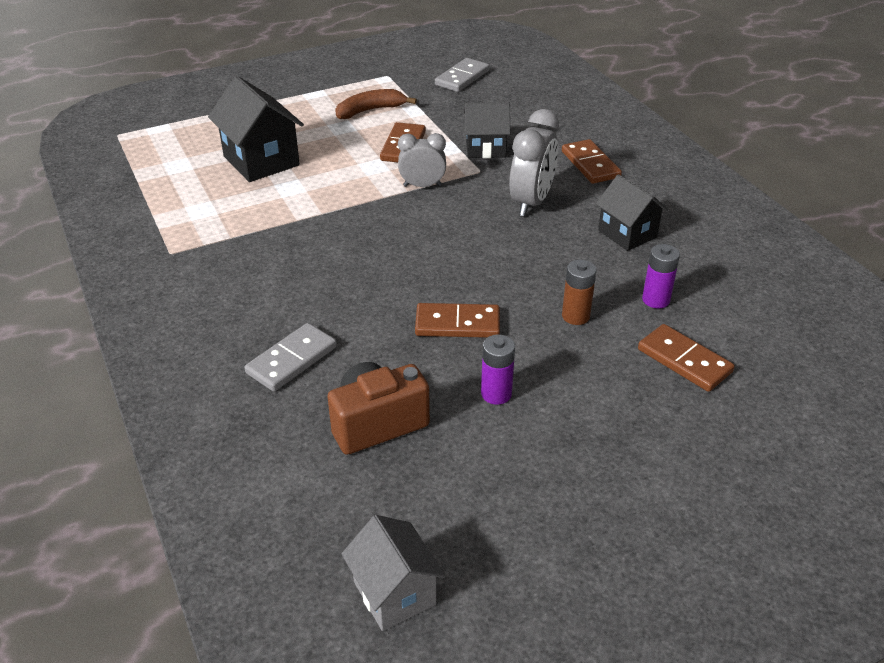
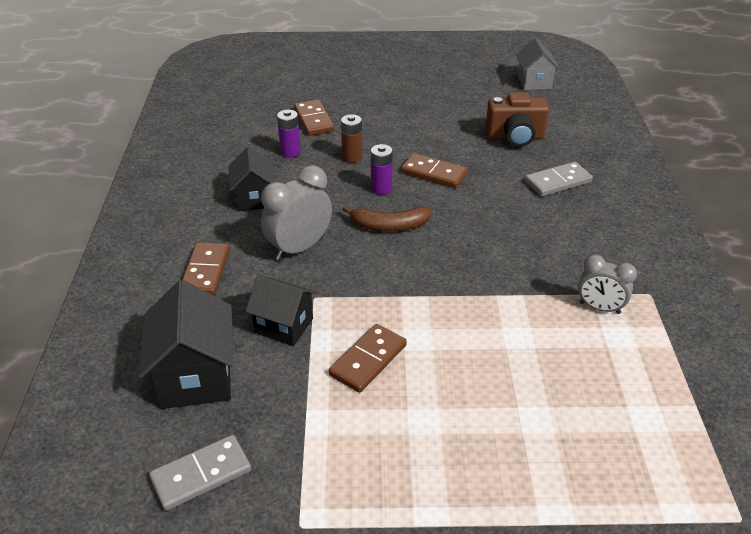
camera: 155 degrees left, 0 degrees up
(261, 161) = (542, 392): black house -> black house (195, 377)
(370, 110) = (371, 444): brown banana -> brown banana (389, 226)
(422, 186) = (383, 297): grey clock -> grey clock (599, 308)
(496, 394) = (437, 133): purple battery -> purple battery (381, 188)

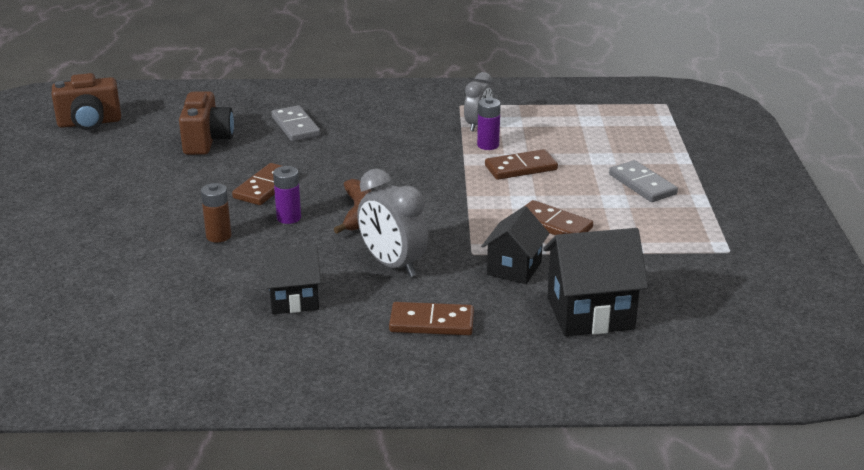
camera: 90 degrees left, 10 degrees down
(201, 474) = (699, 299): grey domino -> grey domino (642, 184)
(290, 152) = (194, 279): purple battery -> purple battery (488, 145)
(313, 120) = (118, 265): brown domino -> brown domino (521, 168)
(534, 82) = (89, 123): grey house -> brown camera

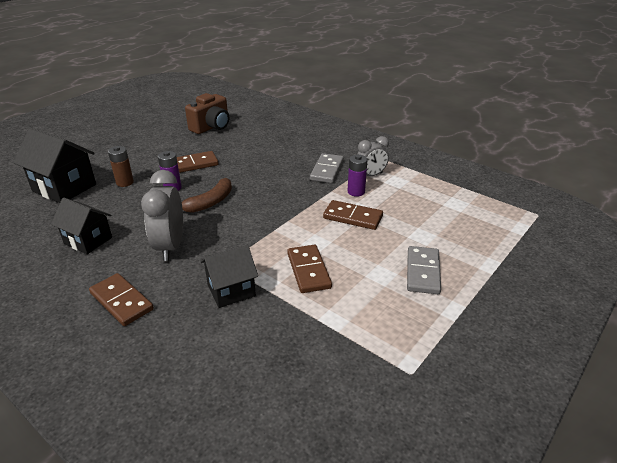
camera: 40 degrees right, 5 degrees up
(89, 123) = (180, 99): brown camera -> none
(295, 126) = (266, 136): grey domino -> grey domino (326, 170)
(590, 313) = (220, 361): black house -> black house (64, 188)

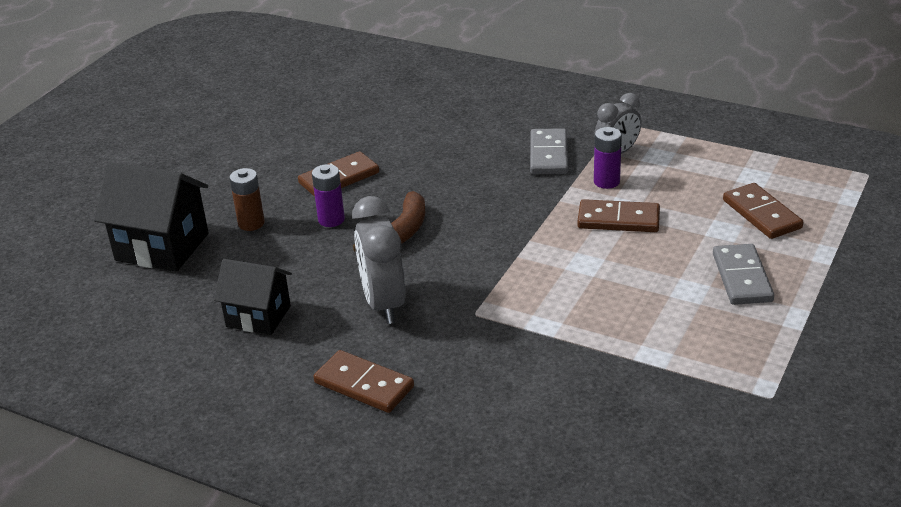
camera: 10 degrees left, 0 degrees up
(211, 127) = (329, 110): brown camera -> none
(231, 291) = (503, 345): black house -> none
(308, 271) = (592, 302): brown domino -> brown domino (761, 214)

